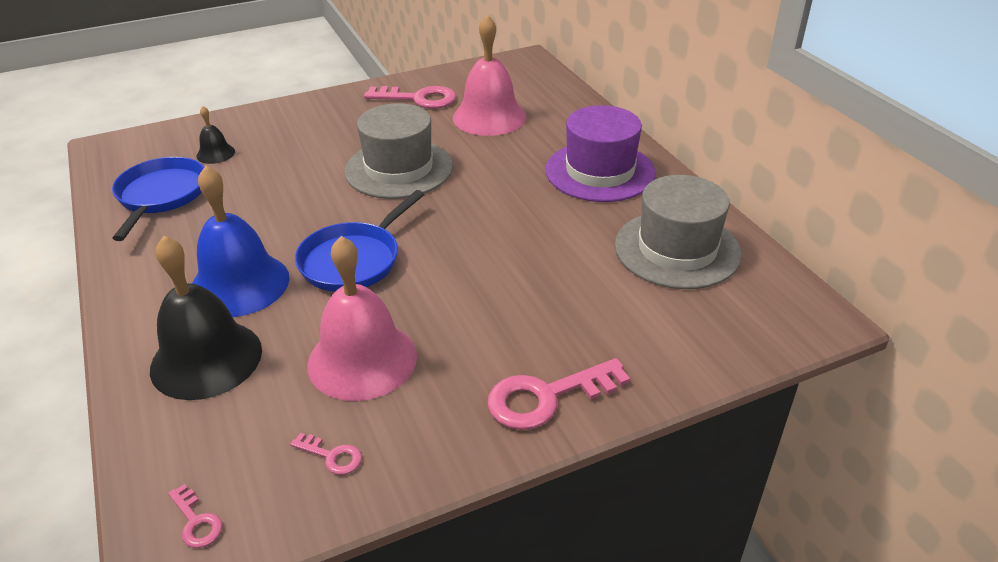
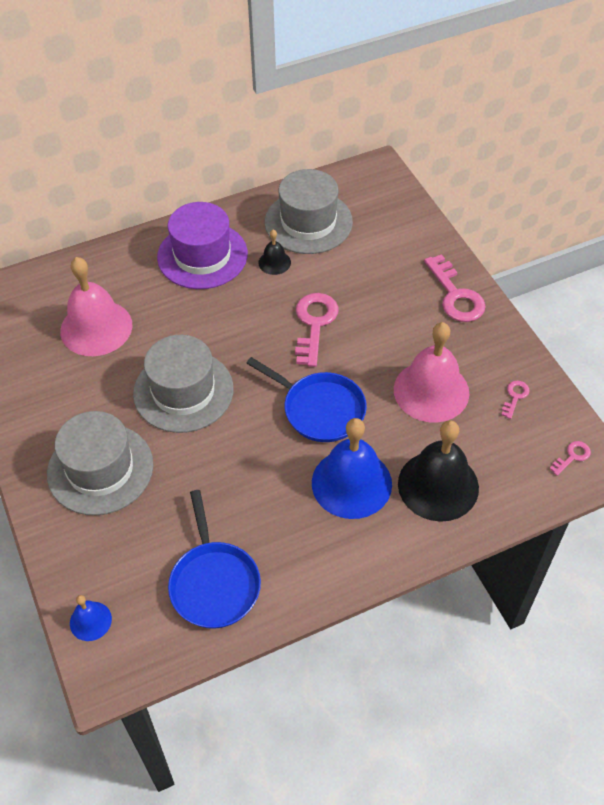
camera: 90 degrees left, 15 degrees up
(160, 137) = (90, 621): none -> blue bell
(161, 196) = (214, 583): blue pan -> blue pan turned 105 degrees counterclockwise
(215, 153) = (135, 553): black bell -> black bell (274, 262)
(315, 131) = (100, 469): none -> grey hat
(418, 99) = (46, 386): pink key -> pink key (314, 324)

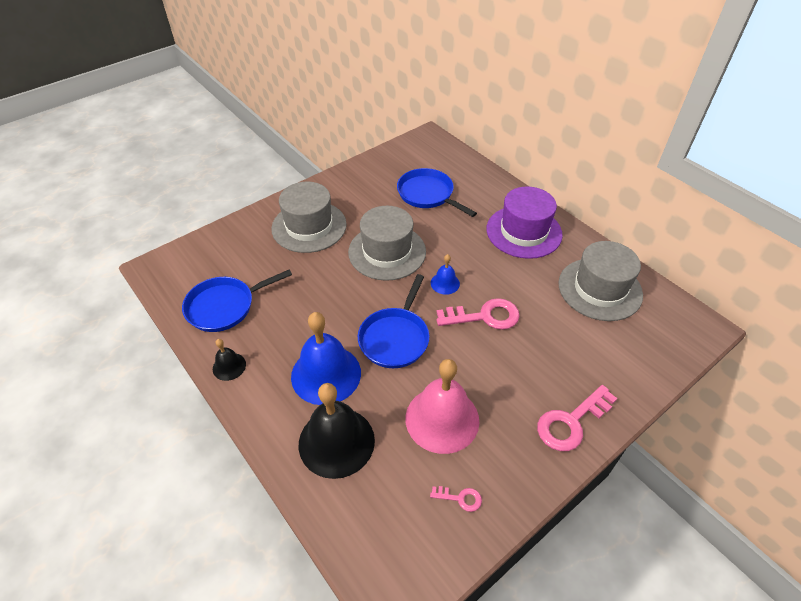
camera: 75 degrees right, 5 degrees down
(90, 621) = (193, 251): blue bell -> blue bell (445, 283)
(96, 328) = (428, 194): pink bell -> blue pan
(274, 262) = (540, 276): black bell -> black bell (229, 366)
(572, 456) = (399, 569): pink key -> none

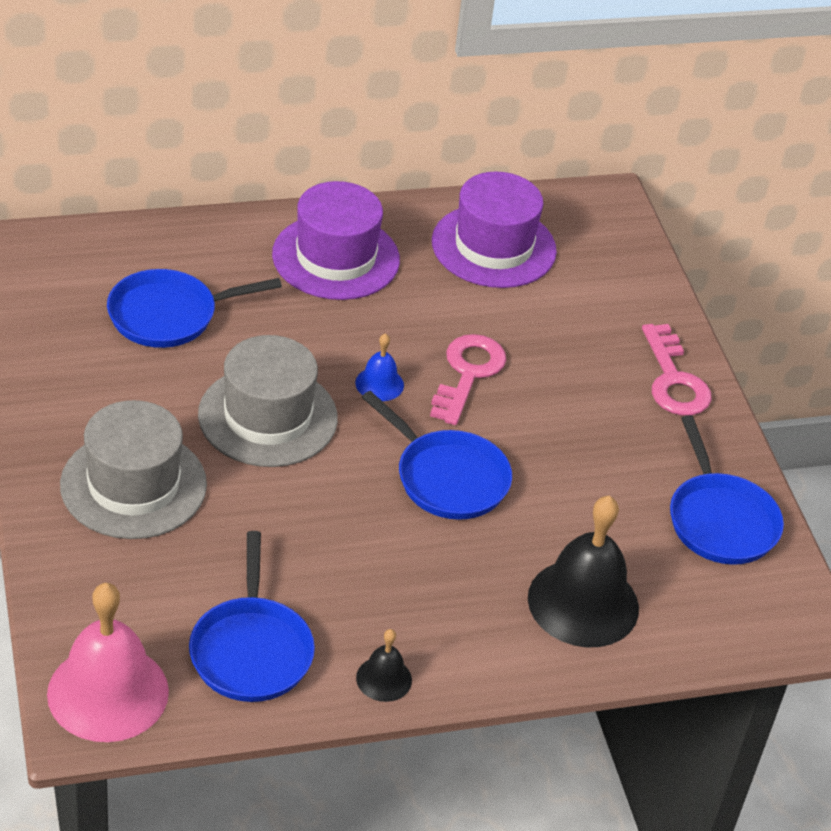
camera: 70 degrees left, 5 degrees down
(326, 374) = (466, 574): blue bell -> none
(442, 419) = (606, 488): pink bell -> pink bell (108, 692)
(460, 498) = (720, 520): pink key -> blue pan
(600, 289) = (493, 246): grey hat -> purple hat

